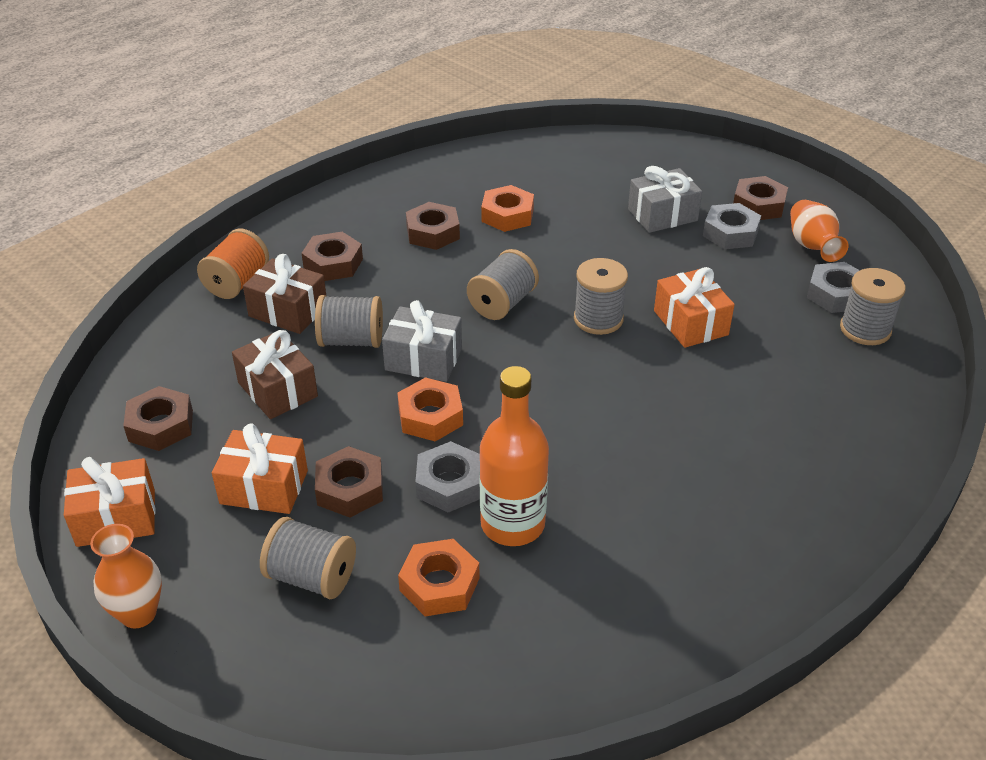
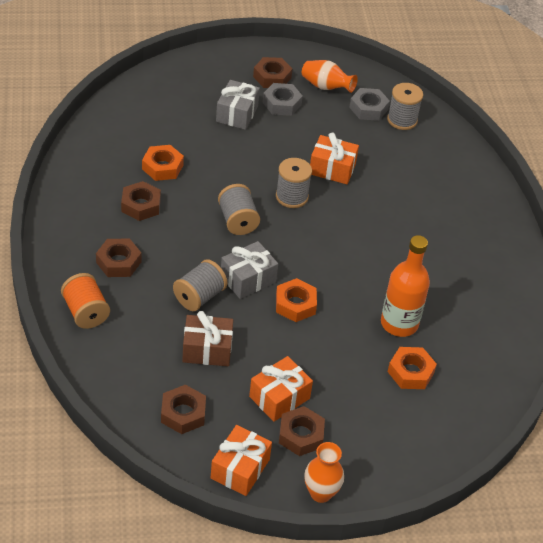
camera: 55 degrees left, 5 degrees up
(288, 311) = (141, 306): brown gift -> none
(311, 577) = (361, 414): grey spool -> none
(350, 489) = (315, 366): brown nut -> brown nut (301, 435)
(449, 484) = (350, 328): grey nut -> none

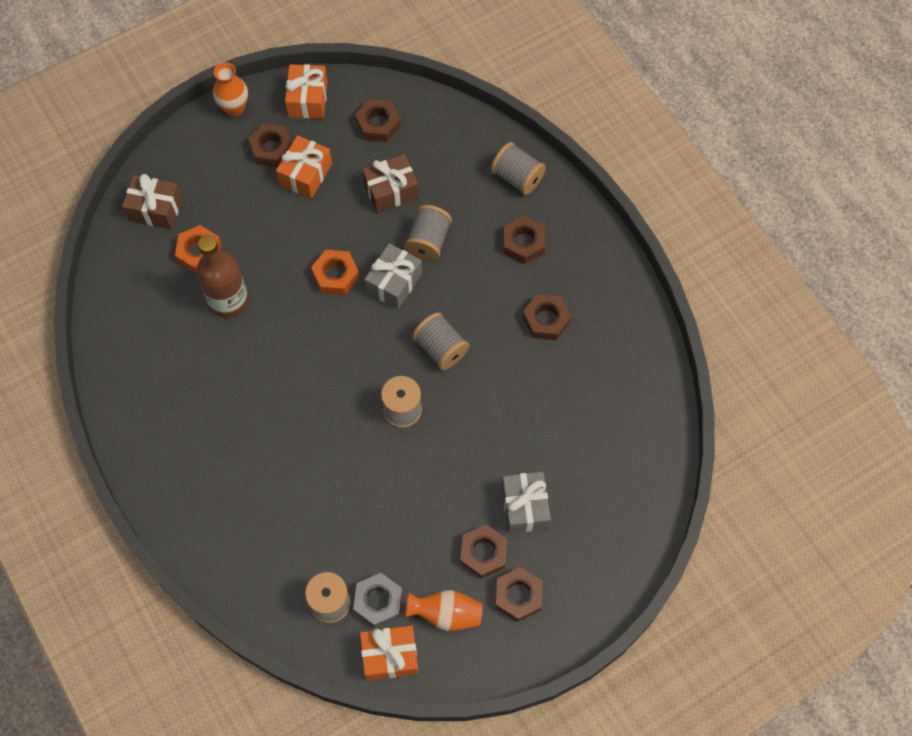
camera: 160 degrees right, 20 degrees up
(85, 312) = (517, 177): orange spool -> grey spool
(162, 167) = (556, 382): orange nut -> none
(281, 103) = (483, 553): grey nut -> brown nut
(332, 169) = (378, 474): orange gift -> orange gift (390, 656)
(399, 323) = (228, 301): orange bottle -> brown bottle
(439, 427) = (155, 209): none -> brown gift

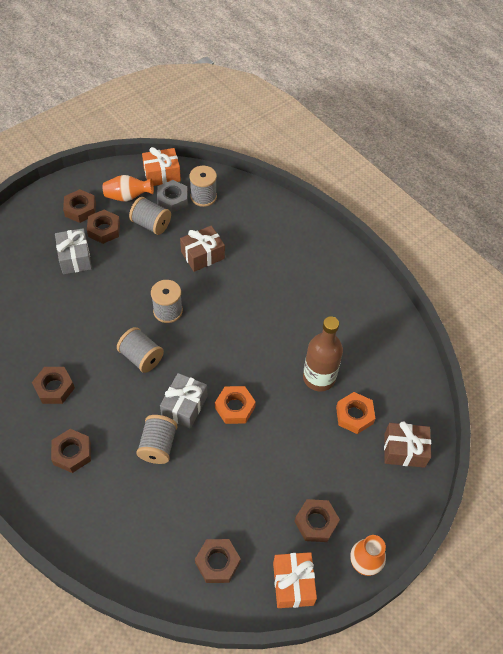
camera: 170 degrees right, 10 degrees down
(305, 174) = (278, 499): orange gift -> none
(391, 191) = (196, 491): brown gift -> brown gift (202, 255)
(517, 177) = (77, 518): grey spool -> grey spool (151, 224)

